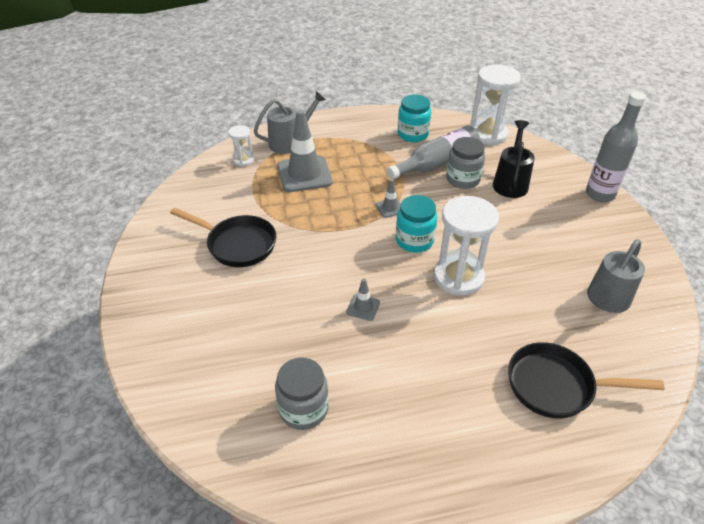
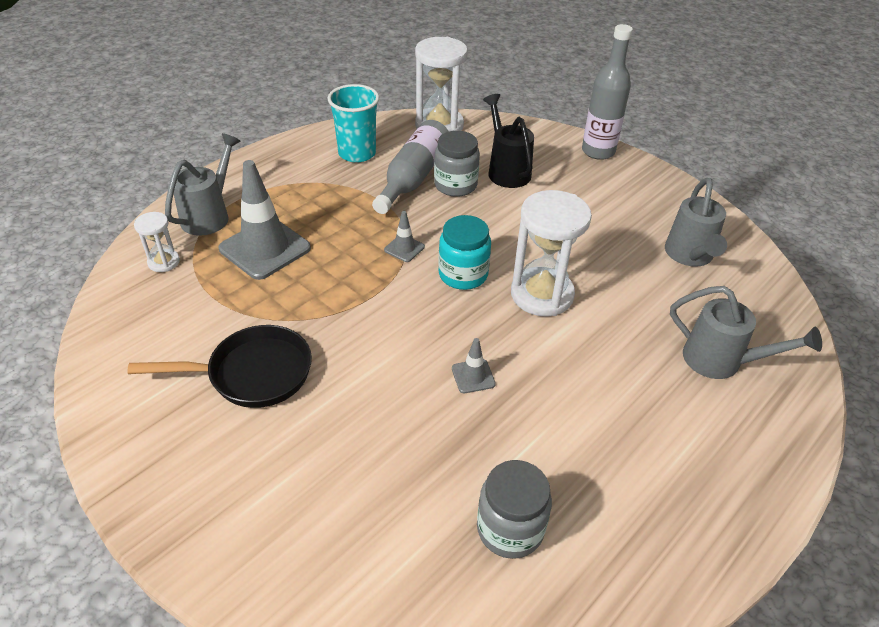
camera: 35 degrees left, 0 degrees up
(413, 134) = (357, 153): turquoise jar -> turquoise cup
(556, 386) = (720, 361): black pan -> grey watering can

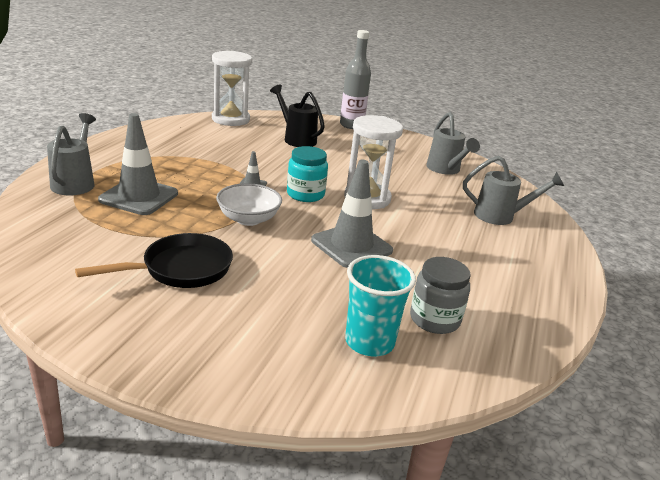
camera: 25 degrees left, 15 degrees down
(164, 262) = (52, 214): white hourglass -> none
(357, 153) = (177, 138): turquoise cup -> turquoise cup (369, 342)
(369, 306) = (248, 219): none -> white bowl
(413, 178) = (231, 147): grey bottle -> none
(455, 185) = (265, 149): grey jar -> none
(473, 376) = (351, 246): grey traffic cone -> grey traffic cone, size x2.20

